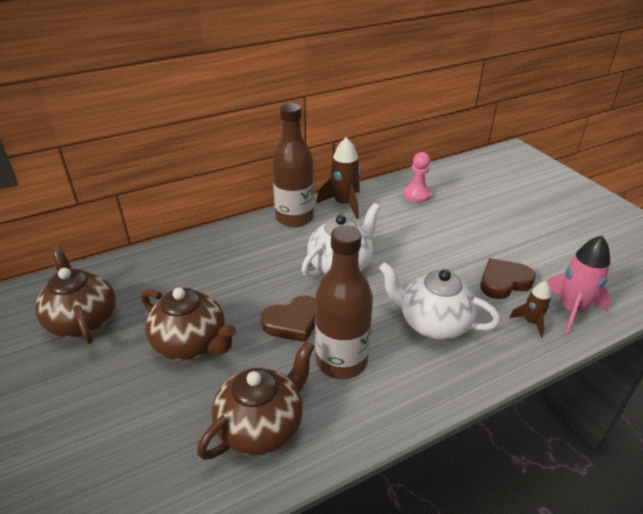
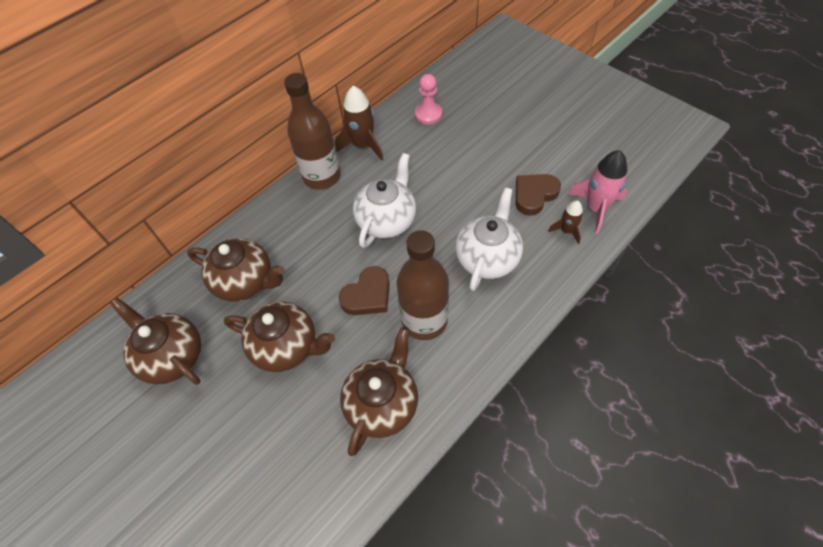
camera: 15 degrees left, 20 degrees up
(183, 280) = (246, 282): none -> brown teapot
(433, 323) = (487, 258): white teapot -> white teapot turned 105 degrees clockwise

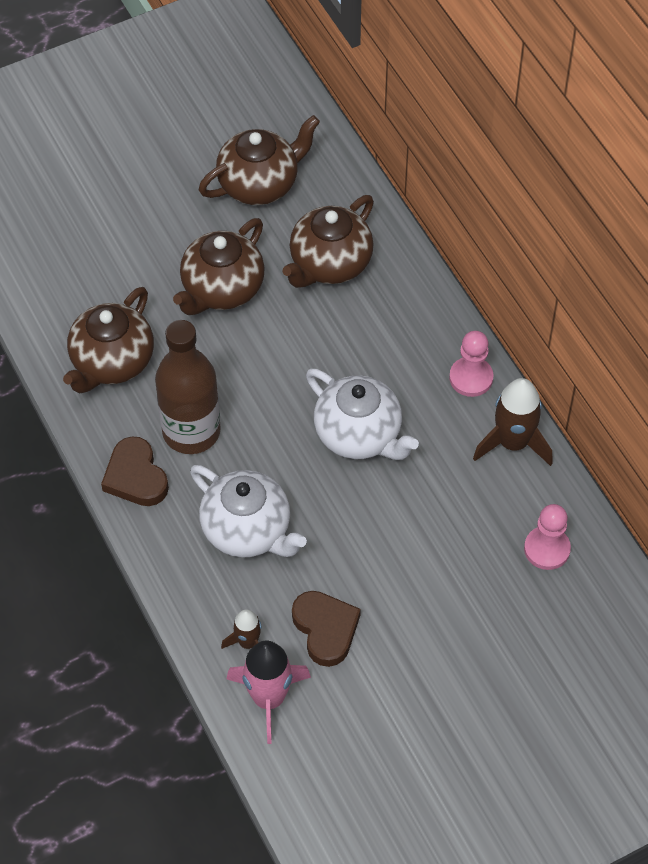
camera: 105 degrees right, 0 degrees up
(322, 176) = (471, 378): brown bottle -> pink pawn
(368, 295) = (253, 383): brown heart -> brown heart (135, 476)
(382, 403) = (111, 362): brown teapot -> brown teapot turned 75 degrees clockwise

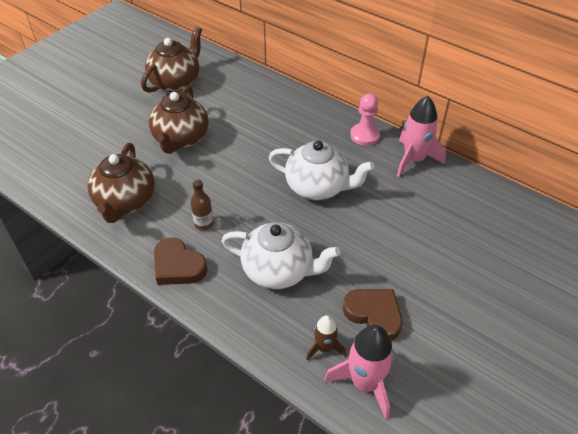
camera: 25 degrees left, 10 degrees down
(191, 431) = (204, 224): brown bottle -> brown bottle, size x0.44
(329, 264) = (242, 107): brown teapot -> none
(513, 443) = (414, 159): brown rocket -> pink rocket
(547, 549) = (478, 209): pink pawn -> none

